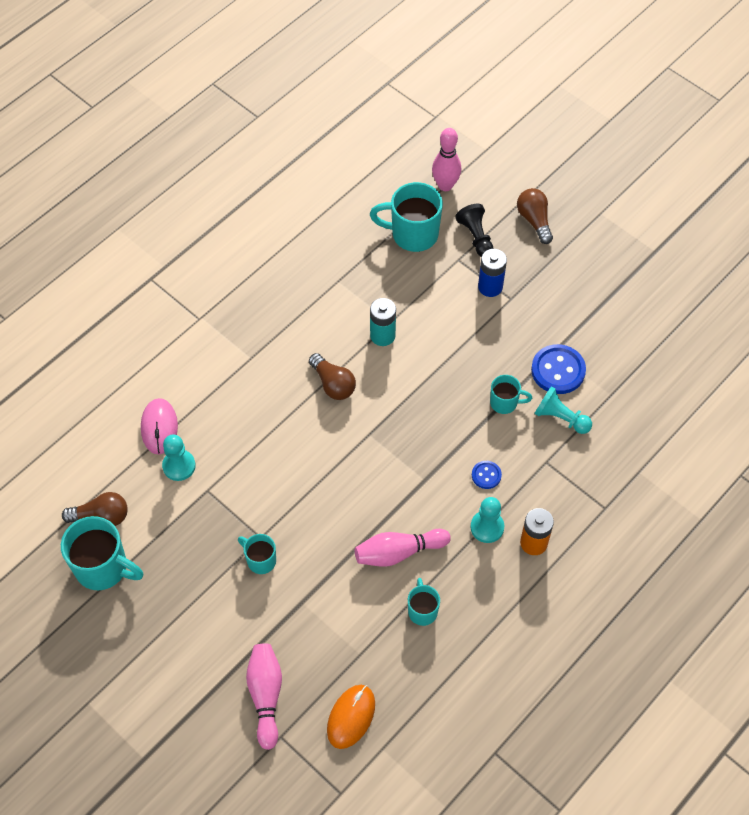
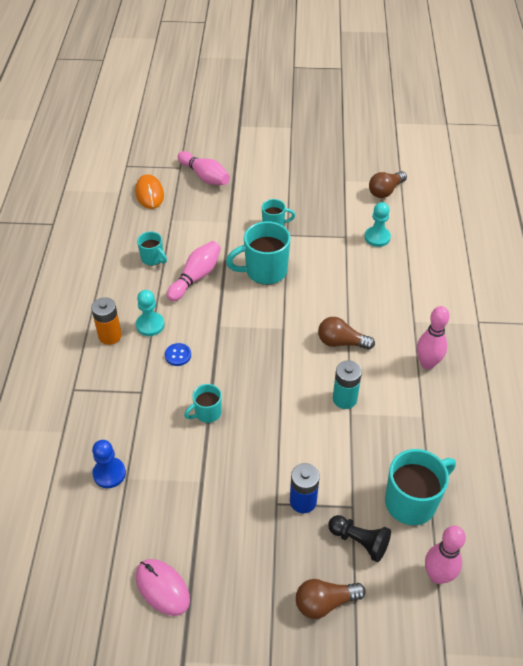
camera: 140 degrees right, 10 degrees down
(103, 568) = (354, 173): turquoise mug -> turquoise mug (264, 271)
(159, 427) = (414, 248): pink mouse -> pink mouse (162, 588)
(284, 316) = (427, 363): none -> pink bowling pin
(534, 220) = (325, 602): brown light bulb -> brown light bulb turned 135 degrees clockwise
(558, 370) = (185, 467): blue button -> none
(560, 418) = (154, 431): turquoise pawn -> none
(622, 407) = (109, 473): none -> blue pawn

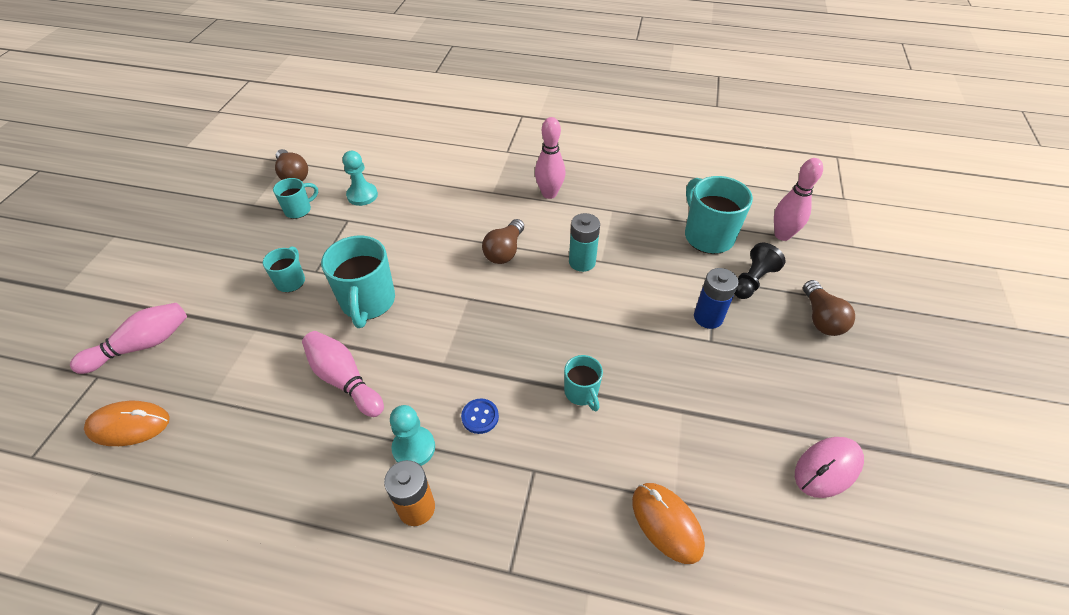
camera: 80 degrees left, 0 degrees up
(109, 473) = (667, 523): blue pawn -> orange mouse
(153, 258) = (280, 433): turquoise mug -> turquoise mug (299, 210)

